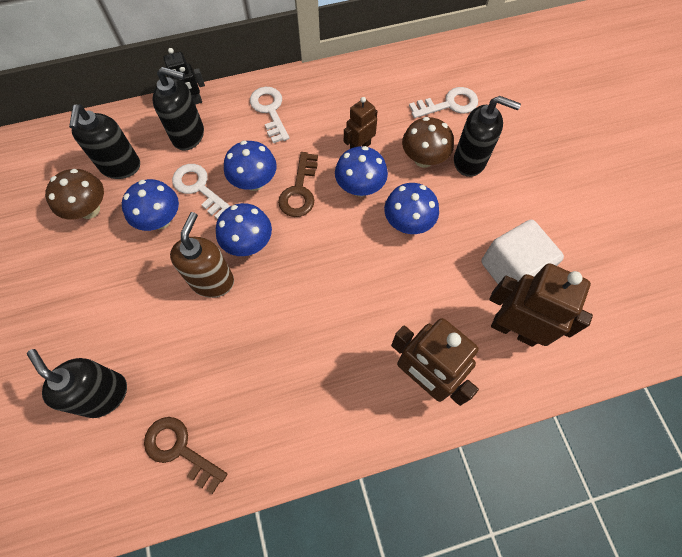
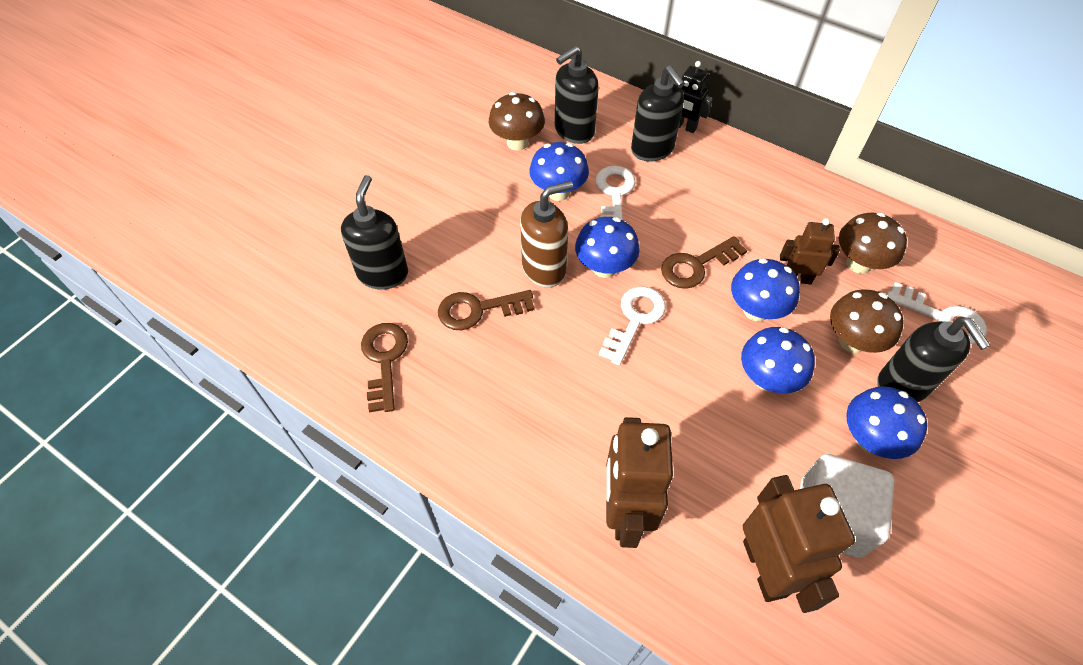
camera: 50 degrees right, 10 degrees down
(202, 350) = (478, 309): none -> brown key
(254, 182) = (665, 227): blue mushroom -> blue mushroom (869, 439)
(270, 111) = (745, 184): white key -> white key (634, 320)
(380, 108) = (858, 263): none -> brown mushroom

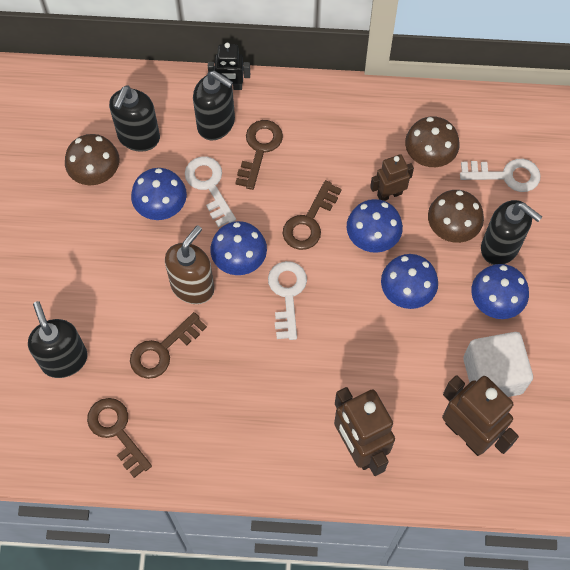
camera: 30 degrees left, 10 degrees up
(681, 185) = (259, 149): none -> brown key

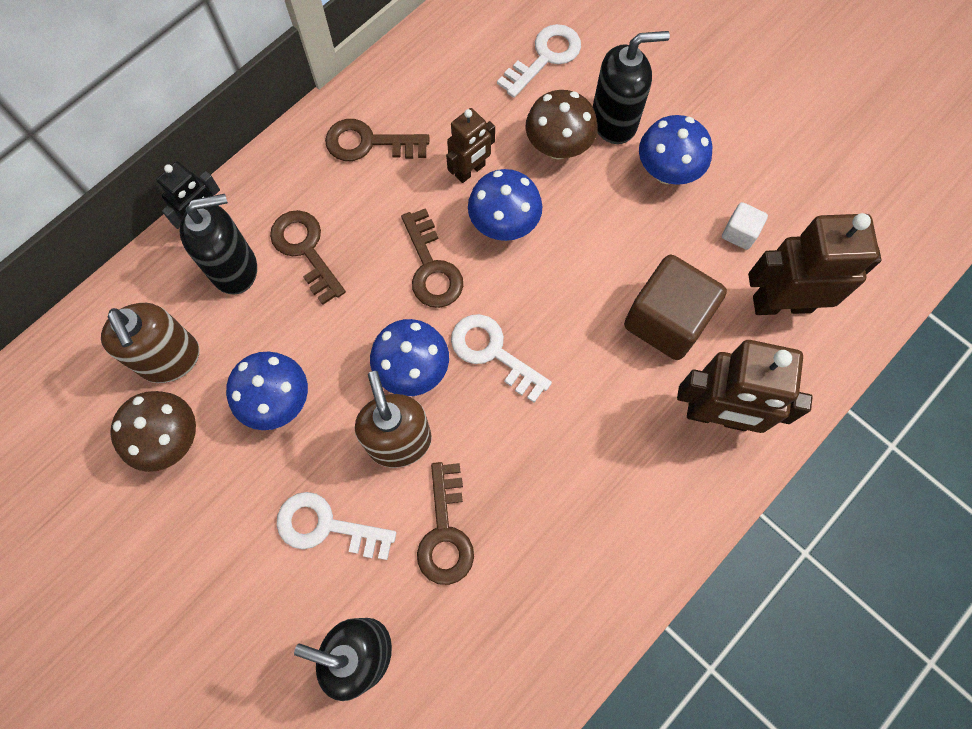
camera: 50 degrees left, 5 degrees up
(117, 431) = (499, 660): brown key -> brown key (369, 143)
(138, 137) = (171, 359): black soap dispenser -> brown soap dispenser
(209, 186) = (300, 332): white key -> white key (327, 526)
(389, 194) = (470, 171): brown robot -> brown robot turned 150 degrees counterclockwise
(394, 374) = (666, 320): none -> brown cube
(406, 293) = (589, 240): blue mushroom -> none
(429, 156) = (463, 105): brown mushroom -> none
(492, 375) = (739, 233): white cube -> white cube, size x0.47

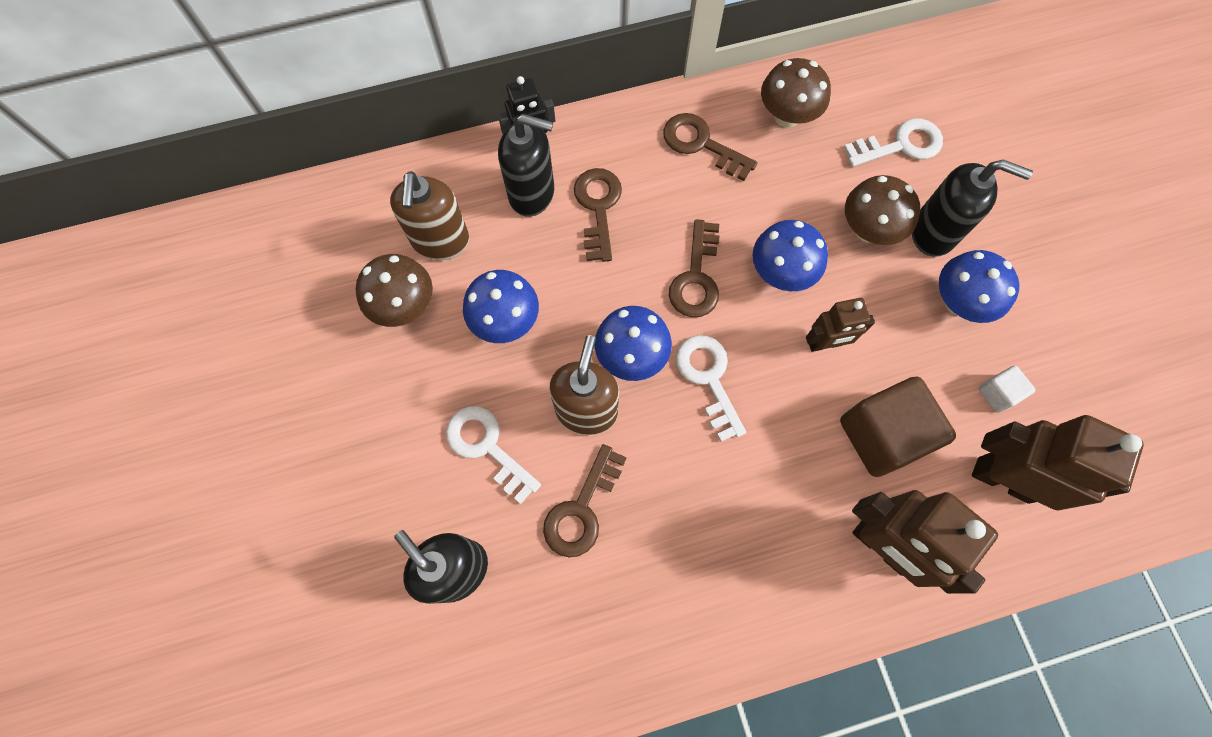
camera: 30 degrees right, 0 degrees up
(432, 79) = (787, 116): none -> brown mushroom
(470, 171) = (777, 211): brown robot -> brown robot (825, 343)

